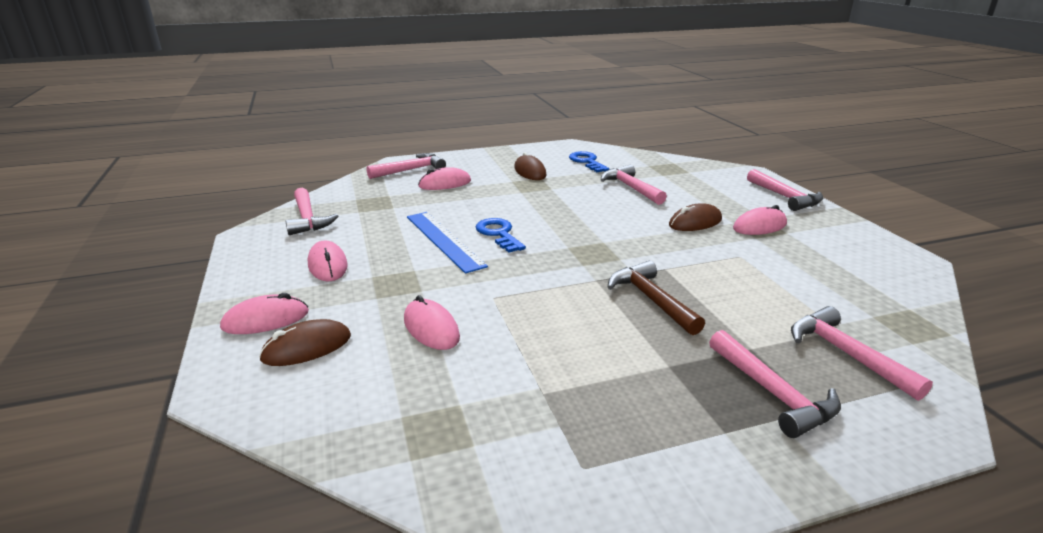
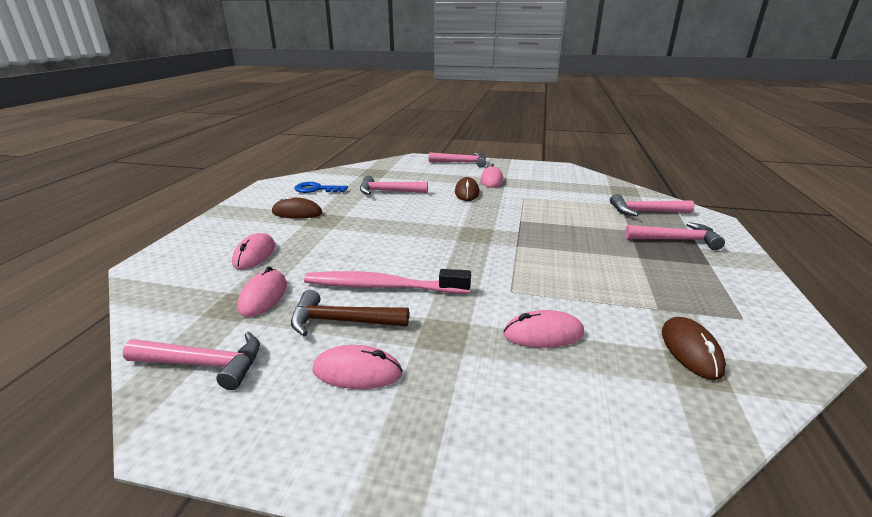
camera: 60 degrees left, 0 degrees up
(265, 320) = (452, 450): pink mouse -> pink mouse (263, 296)
(307, 347) = (536, 423): brown mouse -> brown mouse (690, 350)
(410, 170) = (183, 263): pink hammer -> none
(444, 240) = (382, 286): blue ruler -> pink toothbrush
(498, 234) = (402, 259): blue key -> none
(651, 300) = (558, 237): brown hammer -> brown hammer (341, 321)

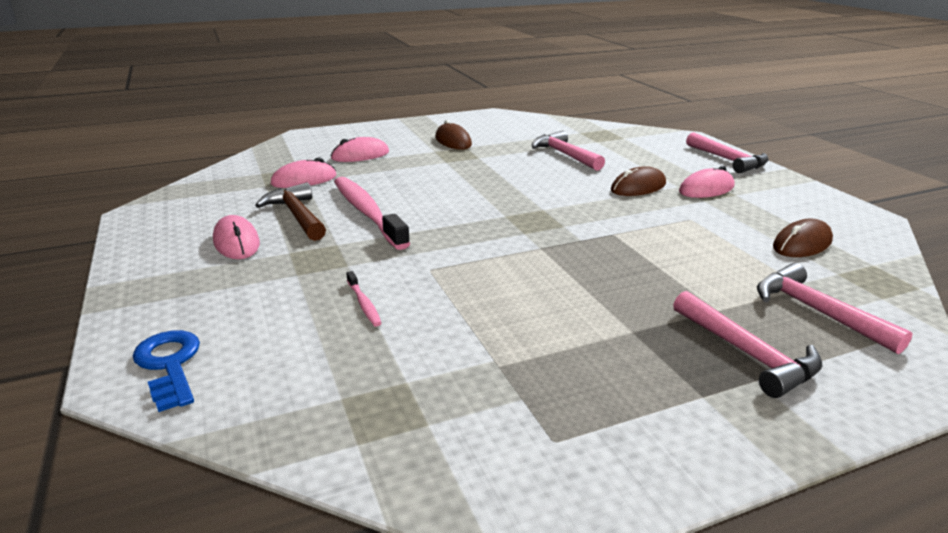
camera: 55 degrees right, 0 degrees up
(204, 364) = (207, 195): pink hammer -> none
(316, 189) = (513, 130): blue key -> blue key (169, 365)
(543, 334) = (364, 304): pink mouse -> pink toothbrush
(690, 350) = (419, 401): brown mouse -> brown mouse (802, 244)

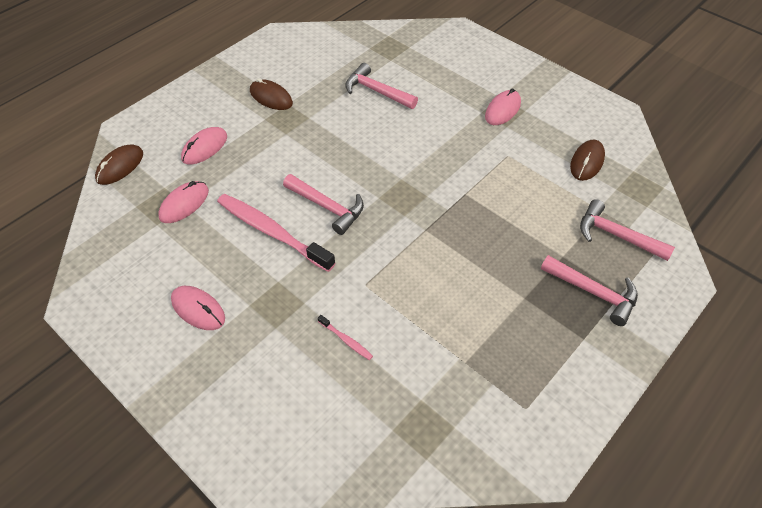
camera: 25 degrees left, 25 degrees up
(169, 365) = (264, 452): blue key -> none
(297, 216) = (219, 257): brown hammer -> none
(638, 187) = (454, 123): brown mouse -> brown mouse (120, 166)
(728, 160) = (501, 60): pink hammer -> pink hammer (327, 207)

